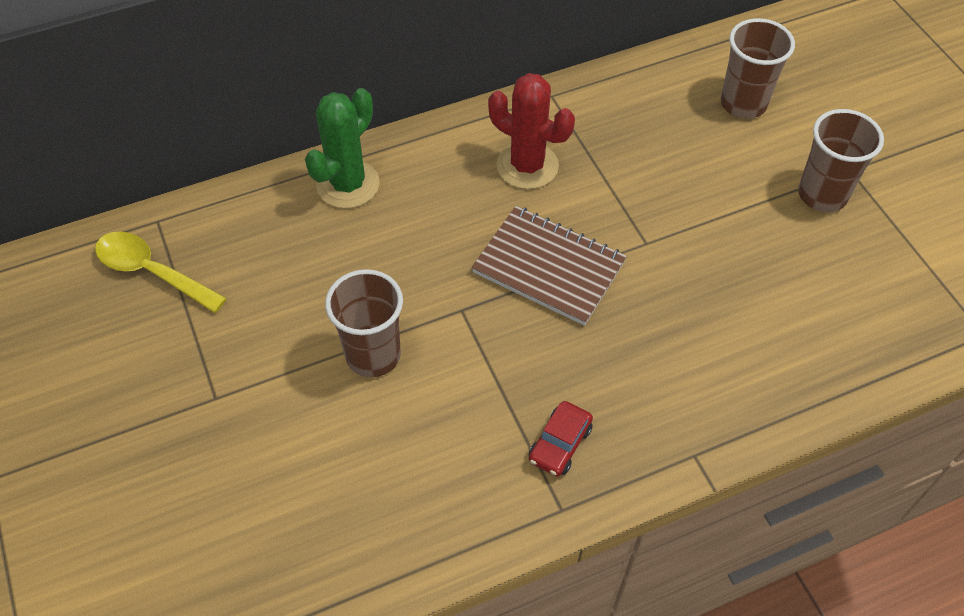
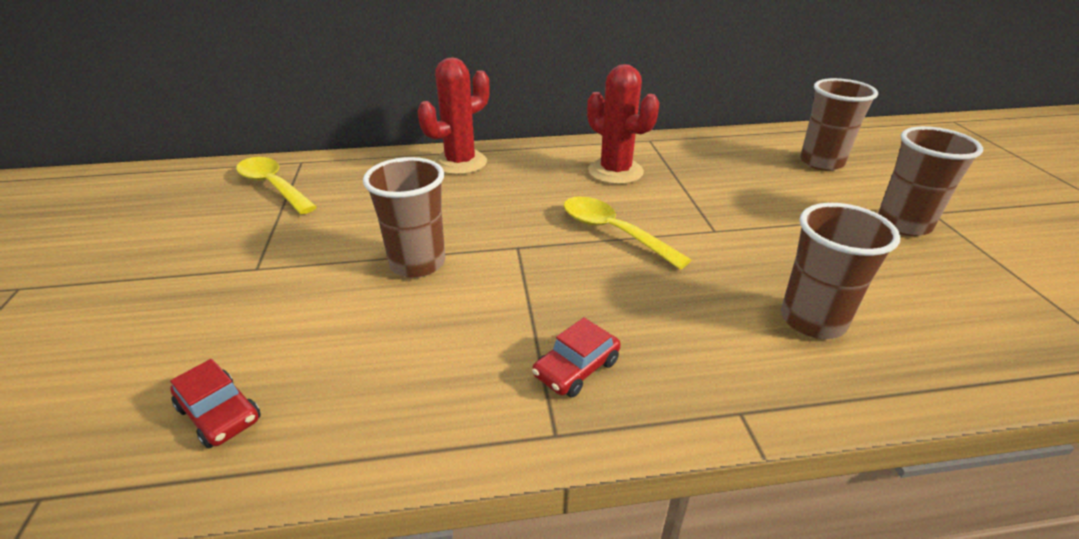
camera: 15 degrees right, 20 degrees down
(290, 559) = (220, 414): none -> red car
(348, 184) = (460, 163): green cactus -> red cactus
(549, 267) = (613, 232): brown notebook -> yellow spoon
(743, 345) = (812, 320): none -> brown cup

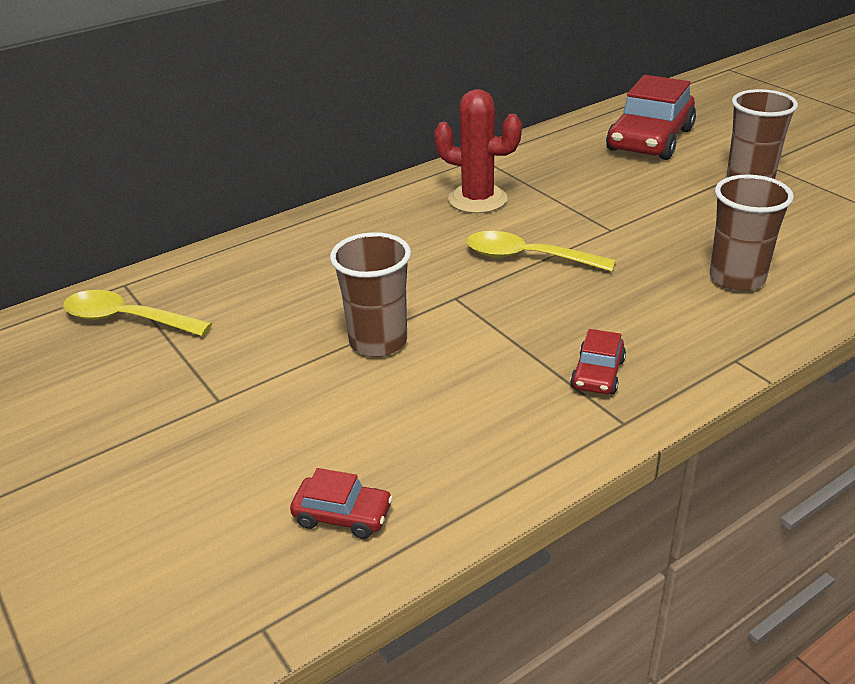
camera: 25 degrees left, 0 degrees up
(460, 163) = (311, 234): red cactus -> none
(821, 162) = (650, 140): brown cup -> red car

